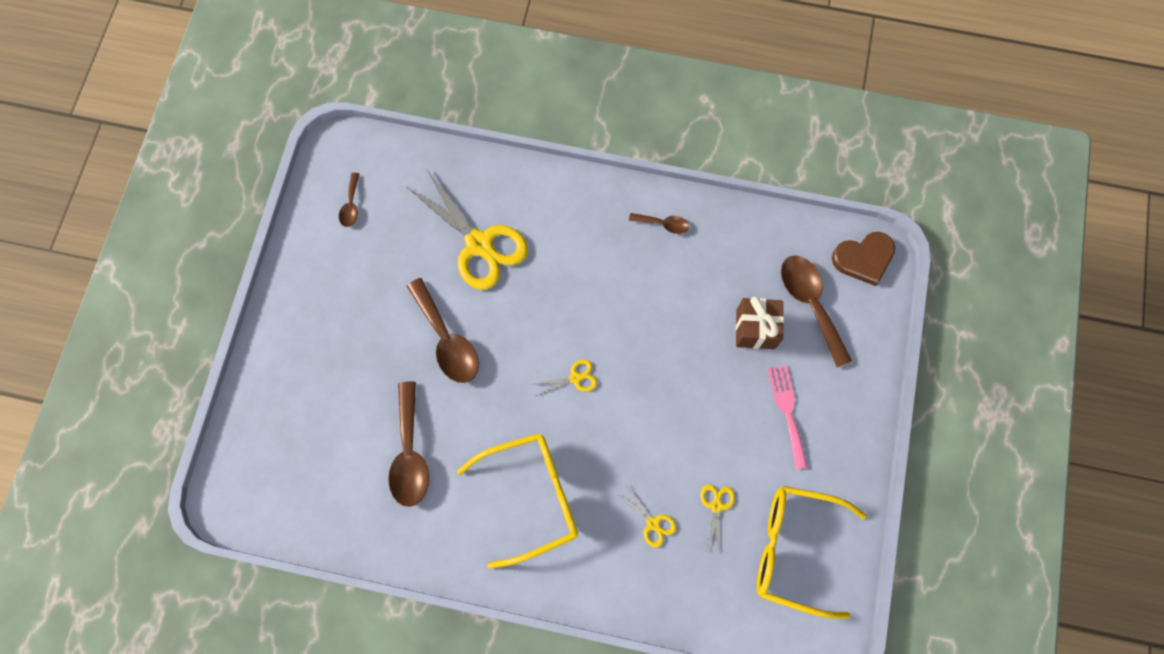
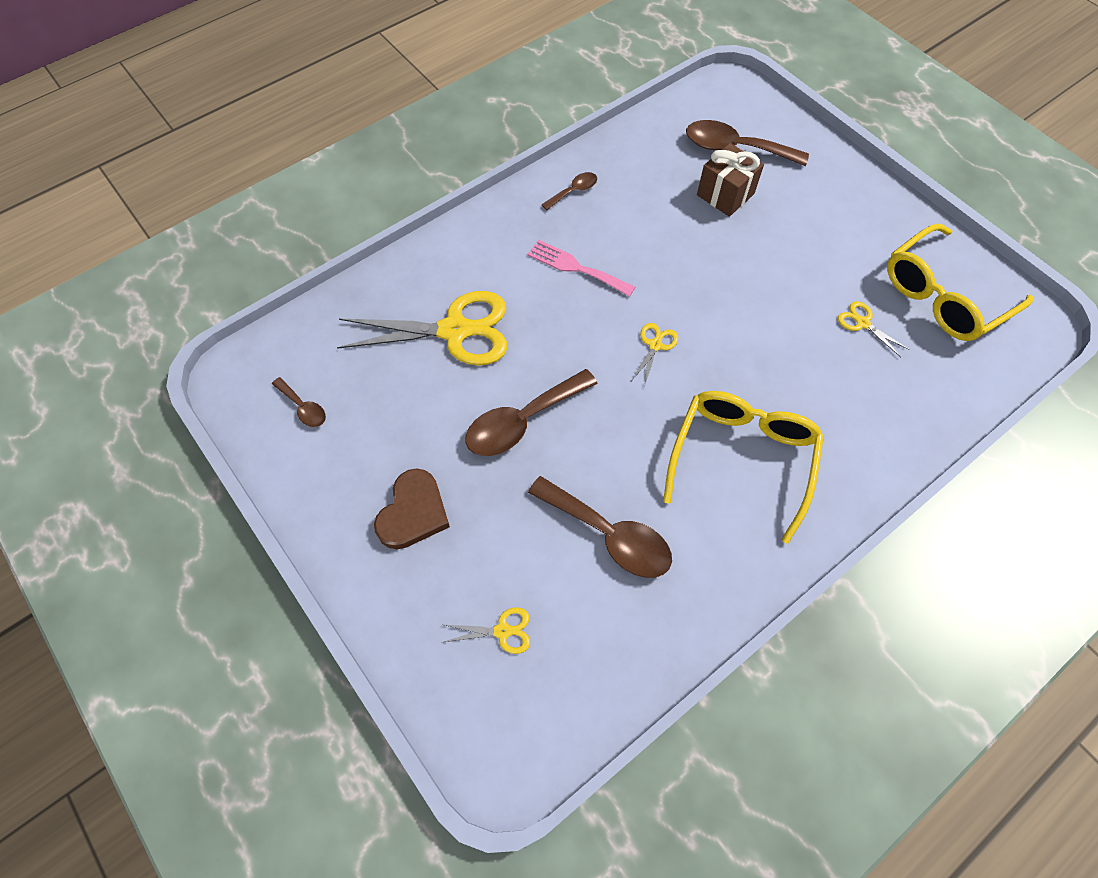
camera: 50 degrees left, 10 degrees down
(447, 340) = (522, 421): brown spoon -> brown spoon turned 135 degrees clockwise
(653, 523) = (843, 379): yellow scissors -> yellow scissors (502, 631)
(787, 411) = (815, 221): pink fork -> pink fork (576, 267)
(863, 259) = (727, 95): brown heart -> brown heart (413, 512)

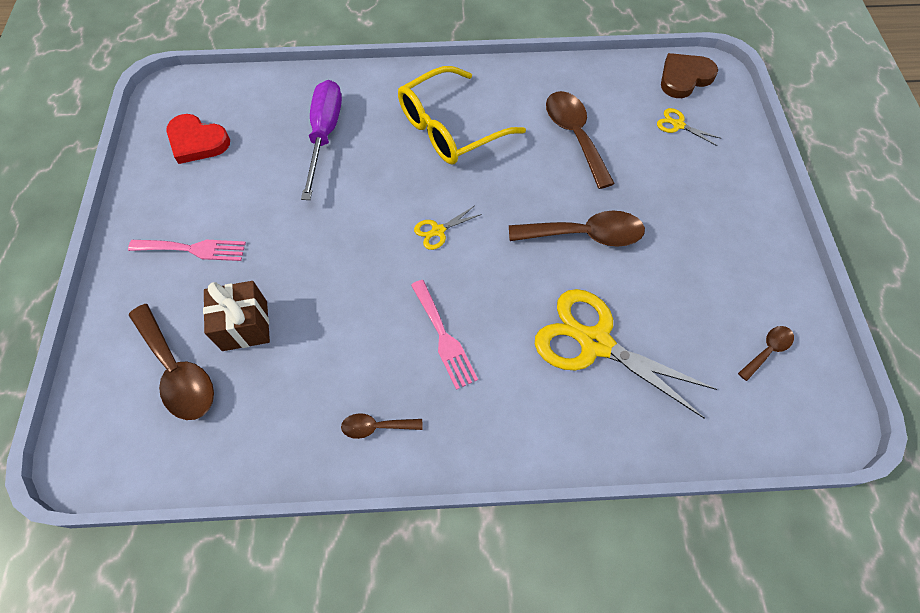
camera: 145 degrees left, 0 degrees up
(303, 407) = (767, 350): brown spoon -> brown spoon turned 60 degrees clockwise
(413, 512) = (705, 219): brown heart -> brown heart (684, 78)
(826, 217) = (193, 249): none -> pink fork
(847, 373) = (325, 135): none -> purple screwdriver
(862, 323) = (274, 157): yellow scissors -> none
(943, 296) = (197, 141): yellow glasses -> red heart

